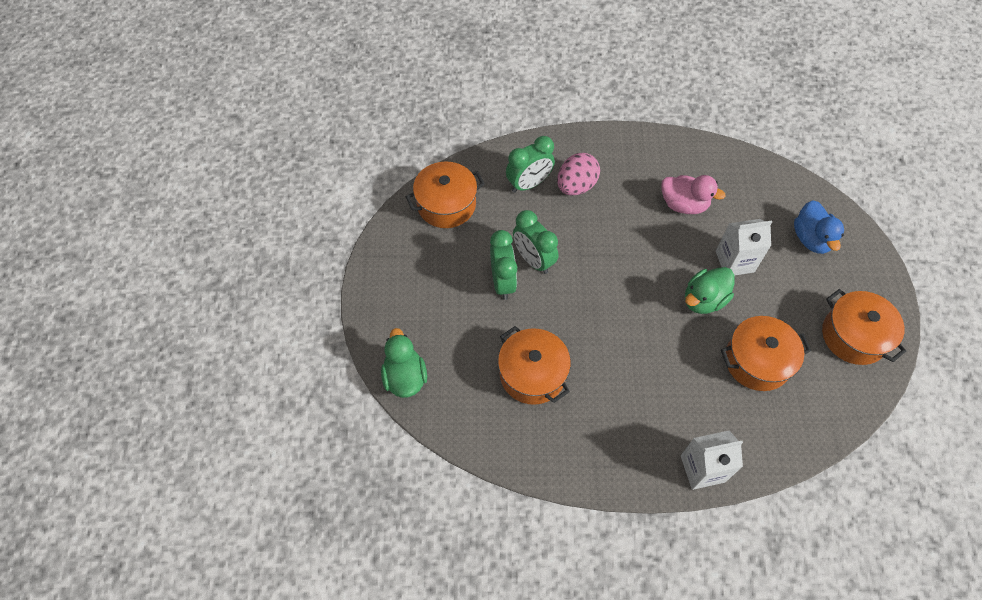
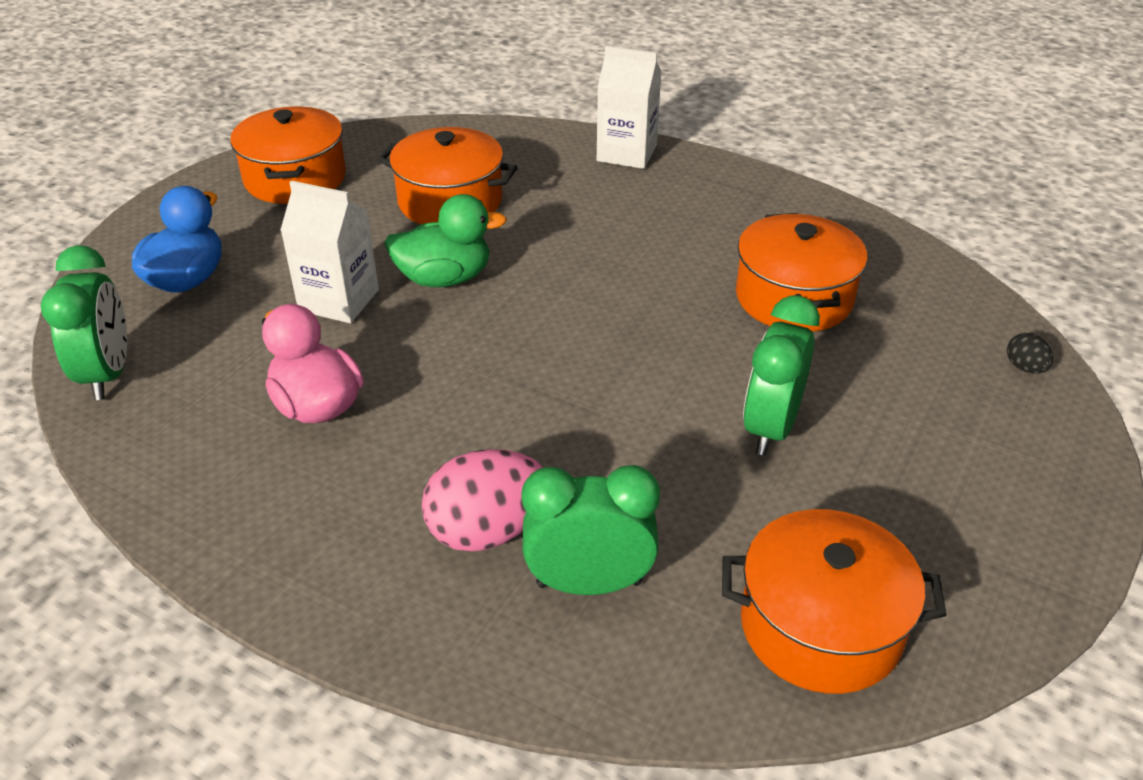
camera: 150 degrees left, 20 degrees down
(405, 377) = (1024, 368): green duck -> black egg
(533, 260) = (685, 437): green clock -> green clock (108, 374)

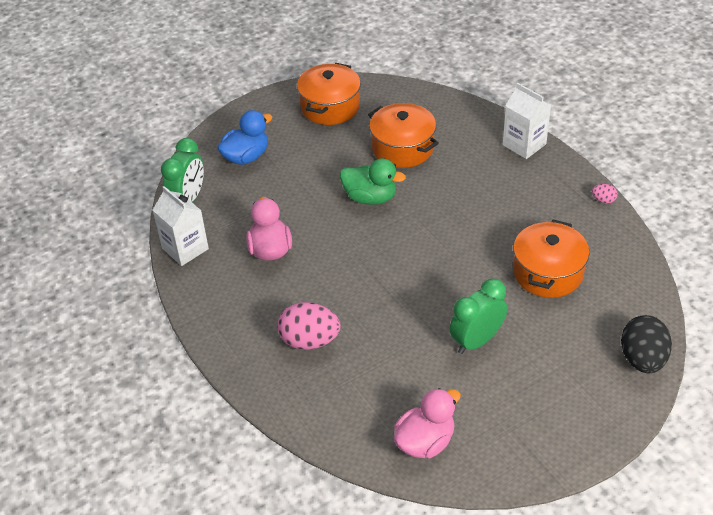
camera: 30 degrees right, 5 degrees up
(339, 300) = (311, 193): white carton -> white carton (185, 249)
(589, 583) = (338, 382): green clock -> none
(789, 188) = (603, 200): none -> pink egg
(820, 626) = (425, 442): orange pot -> pink duck
(1024, 368) = (642, 359): black egg -> black egg, size x2.20

